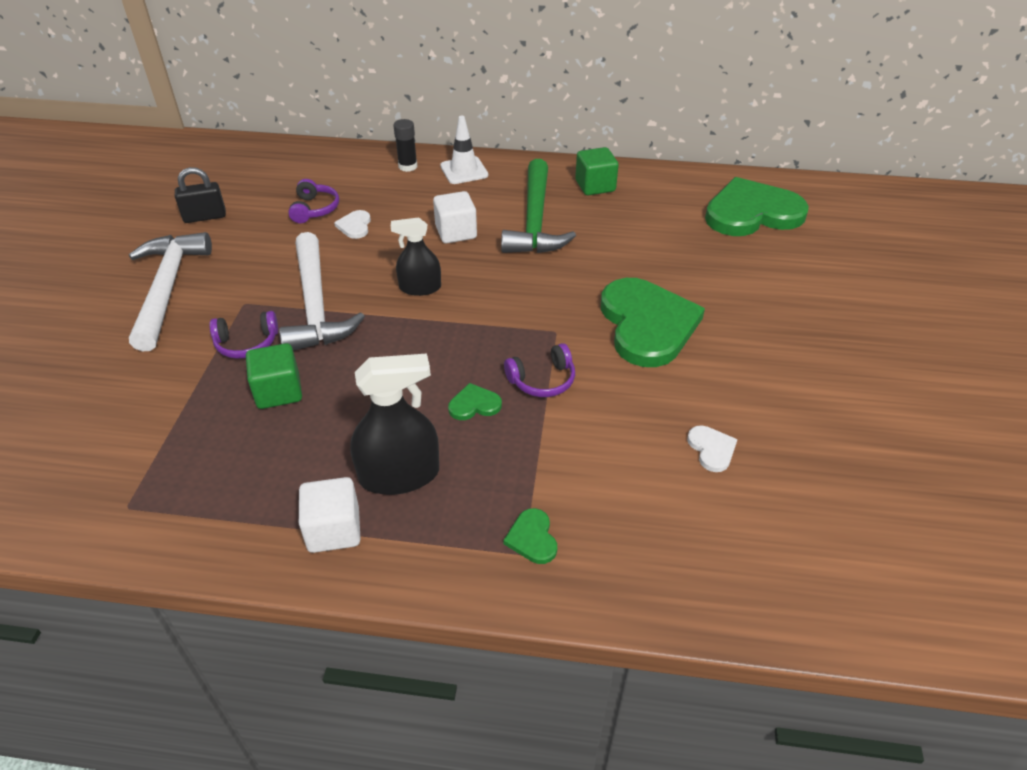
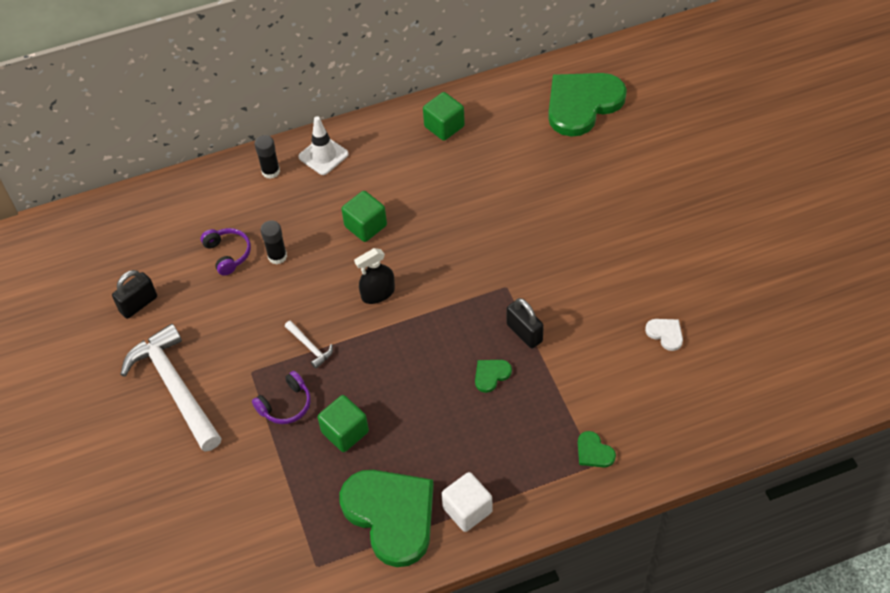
camera: 25 degrees left, 10 degrees up
(316, 305) = (310, 347): white hammer -> white hammer, size x0.42
(355, 226) = (277, 256): white heart -> black glue stick
(399, 475) = (480, 452): black spray bottle -> none
(456, 232) = (365, 226): white cube -> green cube
(535, 221) = (421, 186): green hammer -> none
(542, 380) = (524, 333): purple headphones -> black padlock
(647, 324) = (566, 250): green heart -> green heart (391, 515)

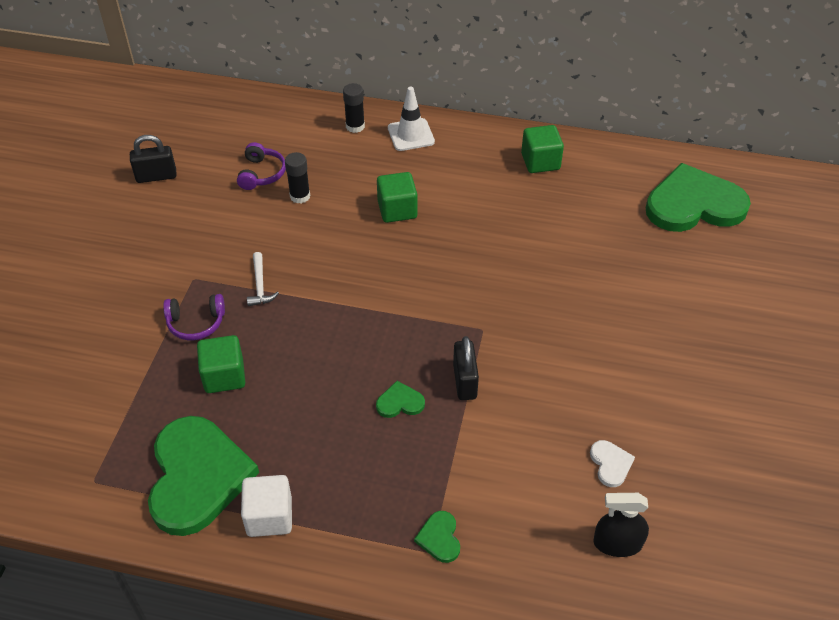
camera: 30 degrees right, 5 degrees down
(175, 387) = (122, 257): white hammer -> none
(378, 293) = (358, 272): black spray bottle -> black spray bottle (617, 543)

